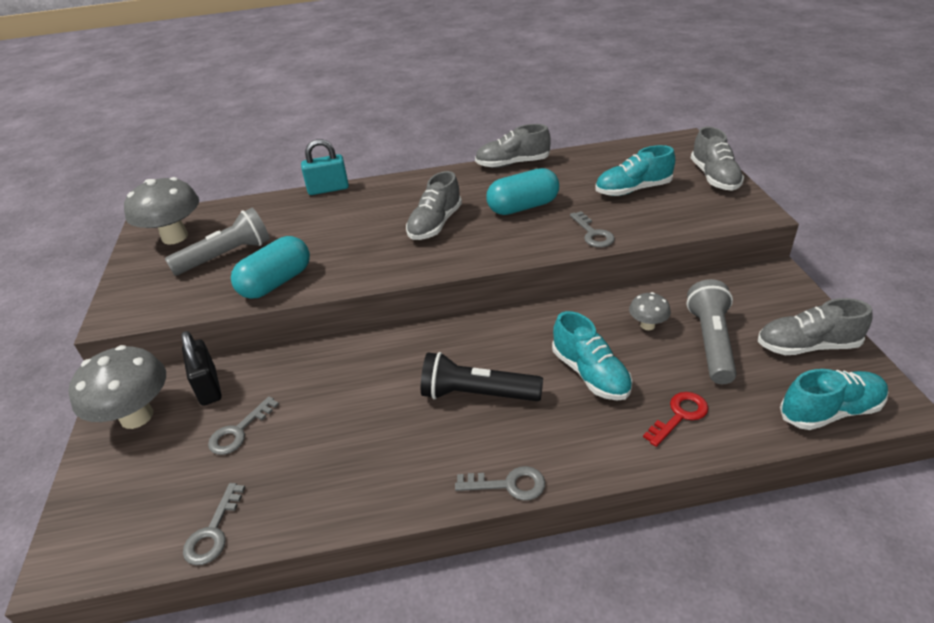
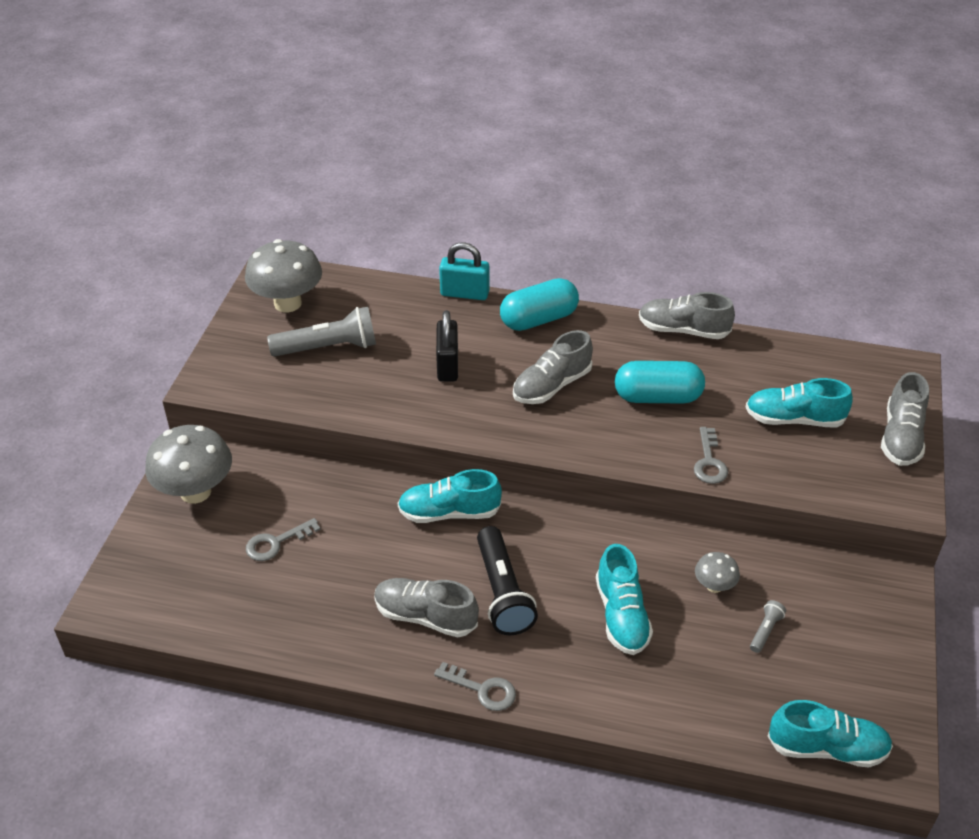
camera: 20 degrees right, 5 degrees up
(208, 387) = (266, 486): black padlock -> black padlock (447, 365)
(213, 532) = (224, 627): grey key -> none
(276, 282) = (363, 400): turquoise capsule -> turquoise capsule (539, 319)
(393, 349) = (449, 512): none -> turquoise shoe
(477, 394) = (502, 592): black flashlight -> black flashlight turned 135 degrees counterclockwise
(679, 415) = (678, 691): red key -> none
(711, 342) = (765, 631): grey flashlight -> grey flashlight, size x0.45
(807, 346) = (862, 675): grey shoe -> grey shoe (425, 616)

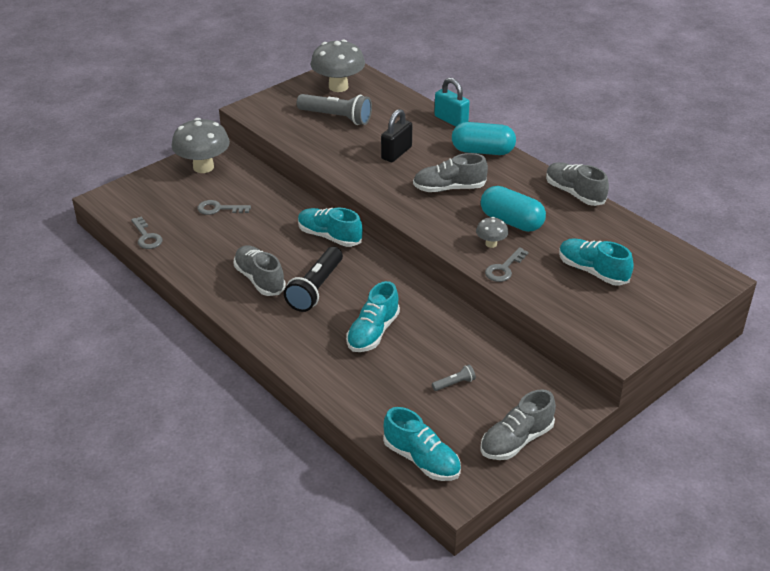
camera: 35 degrees right, 5 degrees down
(482, 689) = (252, 328): grey key -> grey key (146, 237)
(714, 586) = (449, 346): grey mushroom -> grey mushroom (491, 244)
(901, 437) = (660, 313): grey shoe -> grey shoe (516, 440)

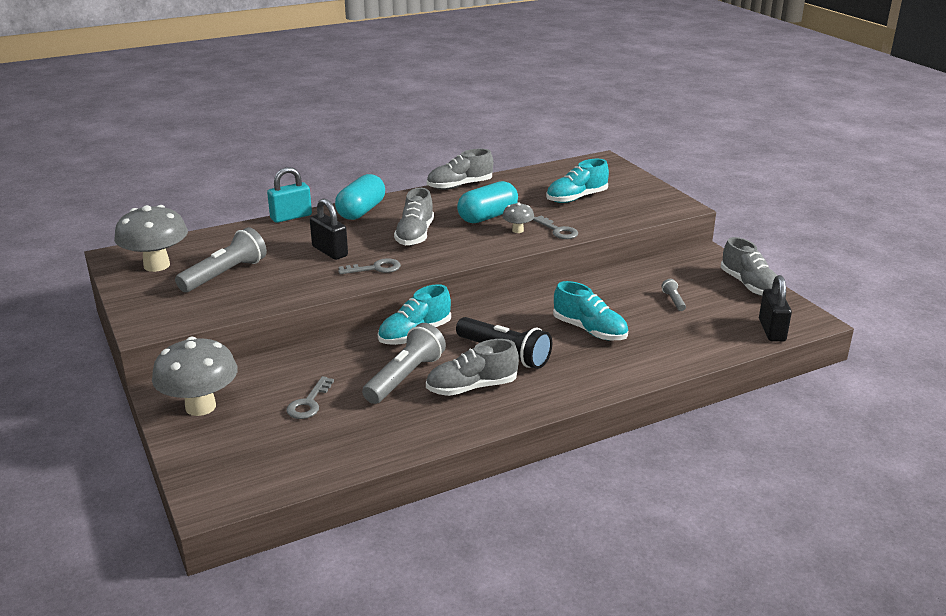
camera: 75 degrees left, 10 degrees down
(146, 237) = (334, 468): grey key -> grey key (375, 268)
(264, 244) = (405, 377): none -> grey flashlight
(421, 460) = (772, 330): turquoise shoe -> black padlock

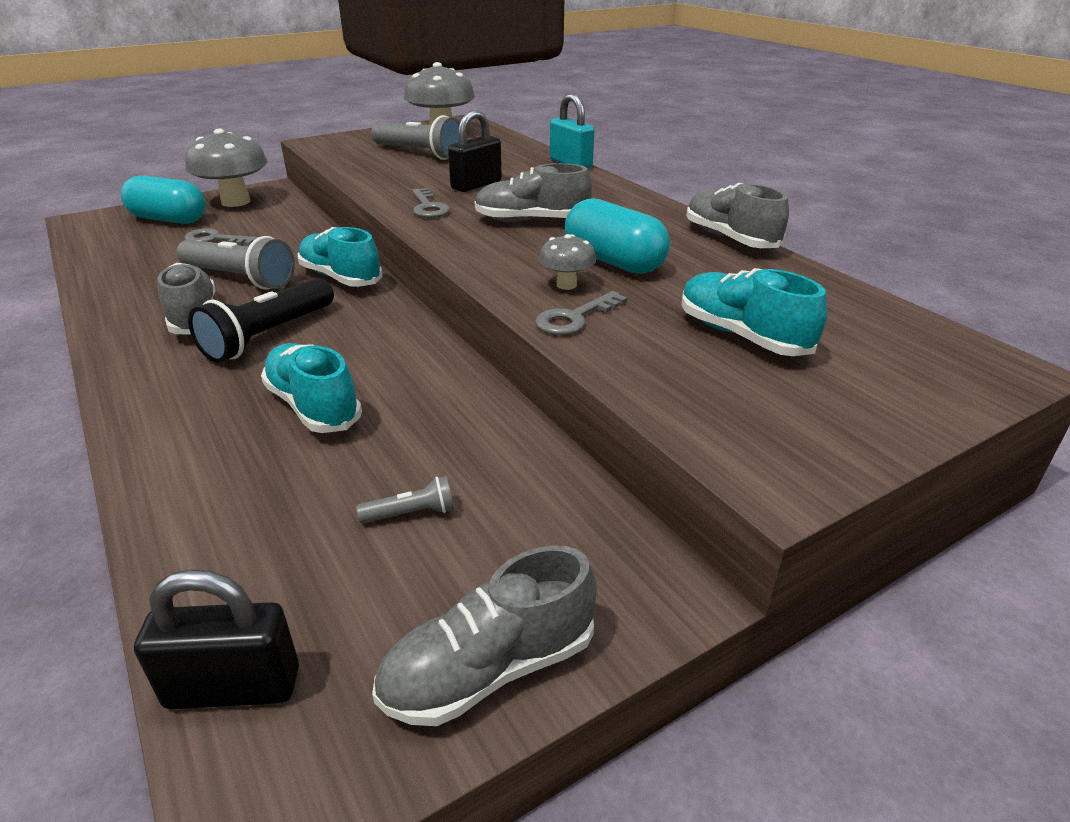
camera: 85 degrees right, 5 degrees up
(361, 211) = (601, 190): turquoise capsule -> turquoise capsule (169, 219)
(589, 330) = (313, 406): turquoise shoe -> turquoise shoe turned 105 degrees clockwise

